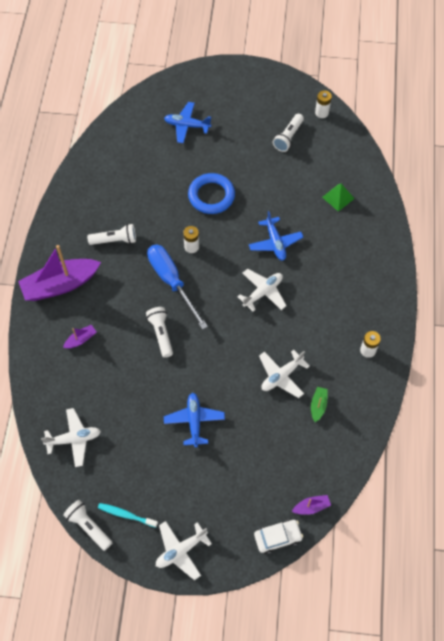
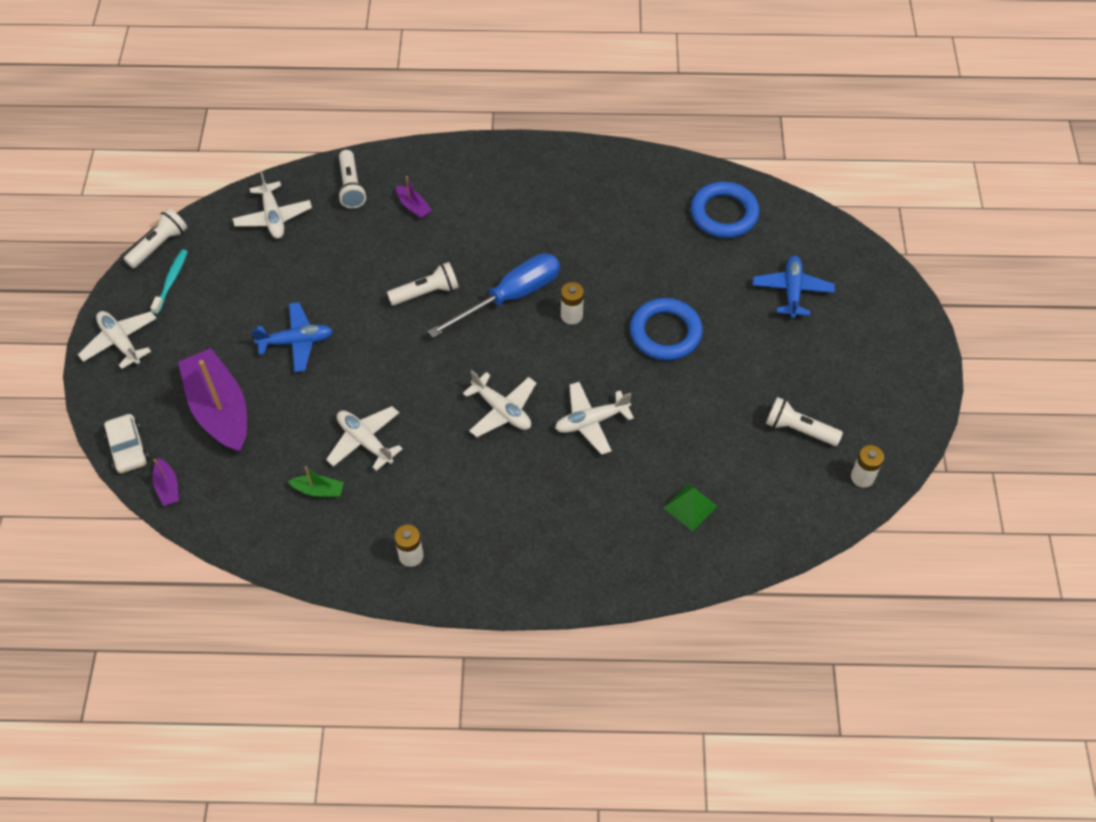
camera: 85 degrees right, 5 degrees down
(60, 285) = (494, 175): purple boat -> purple boat (219, 410)
(115, 240) = (572, 225): white flashlight -> white flashlight (351, 187)
(119, 152) = (724, 214): none -> blue ring
(275, 243) = (591, 421): blue plane -> white plane

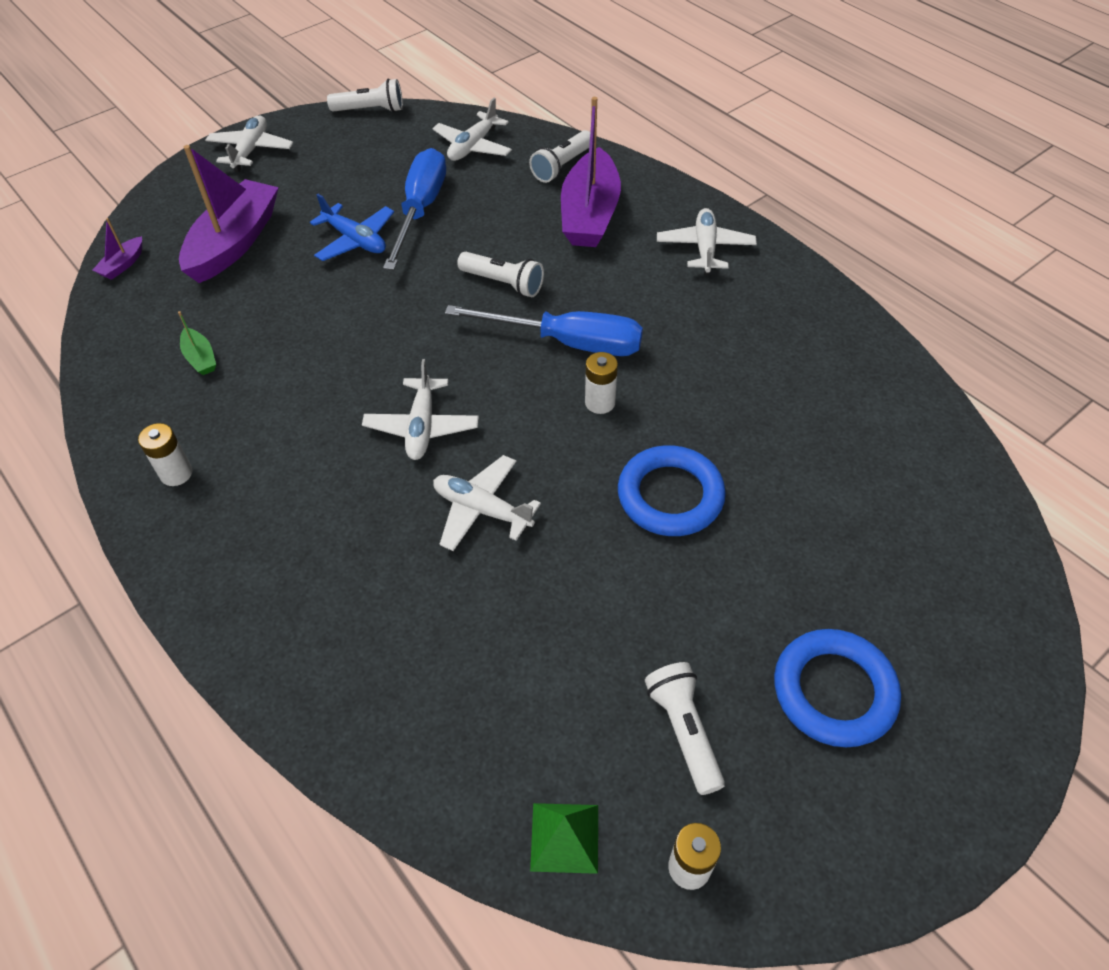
camera: 50 degrees right, 5 degrees down
(128, 448) = (145, 219): white car -> none
(171, 281) = (341, 137): turquoise toothbrush -> none
(307, 288) = (420, 210): none -> blue screwdriver
(365, 441) = (286, 353): white plane -> white plane (705, 248)
(413, 206) = (590, 214): purple boat -> purple boat, size x2.34
(690, 507) = (454, 686): green pyramid -> green pyramid (565, 837)
(724, 214) = (892, 439): blue ring -> blue ring (834, 691)
(792, 291) = (874, 578): blue plane -> none

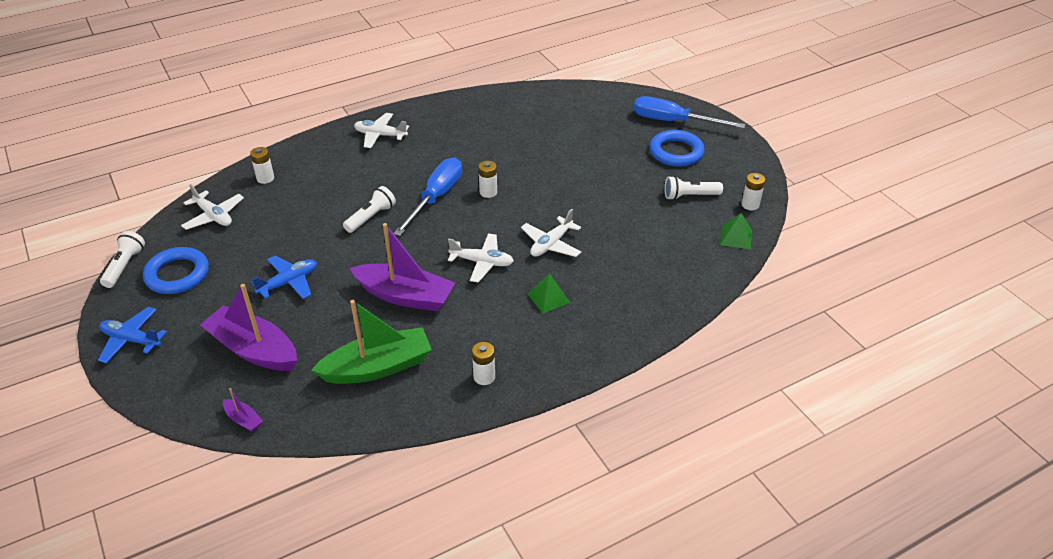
camera: 80 degrees left, 10 degrees down
(200, 358) = (377, 367): green boat -> green boat, size x2.34
(251, 150) = (131, 340): white plane -> blue plane
(347, 526) = (548, 298): none -> green pyramid
(420, 210) = (273, 248): blue screwdriver -> blue screwdriver (673, 121)
(562, 166) = (265, 178): white flashlight -> white battery
(590, 214) = (323, 173): purple boat -> purple boat (405, 296)
(670, 496) = (560, 178): blue ring -> blue ring (177, 274)

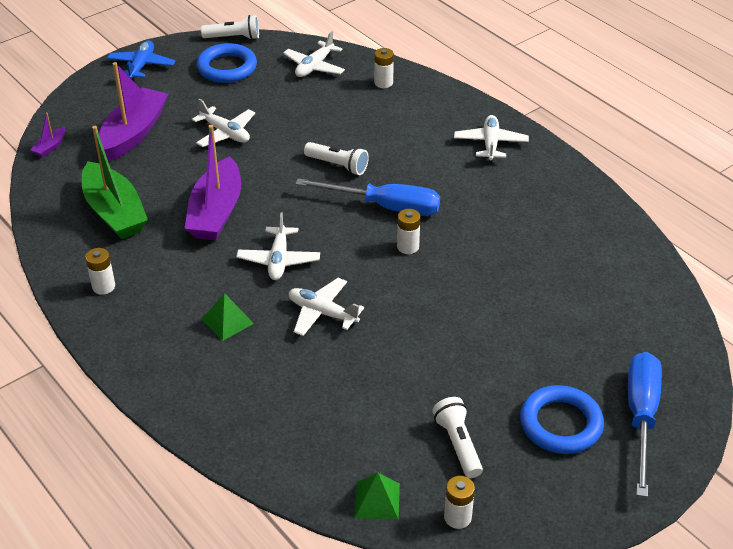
camera: 80 degrees right, 0 degrees up
(289, 282) = (225, 133): blue plane -> white plane

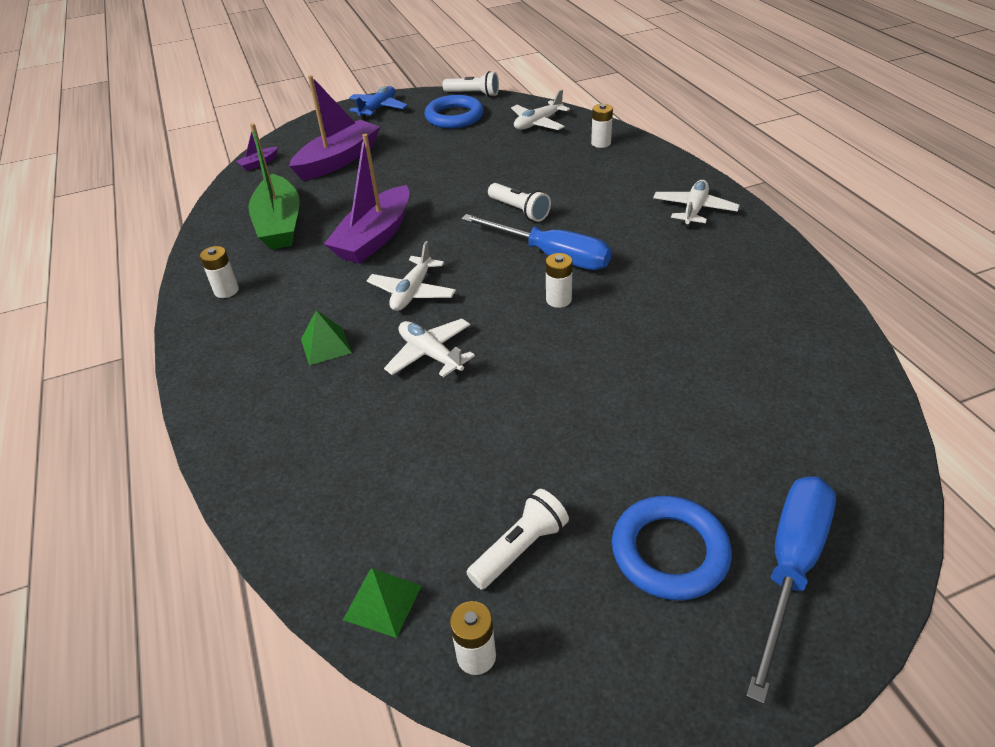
camera: 20 degrees right, 0 degrees up
(225, 133) = (423, 169): white plane -> none
(458, 444) = (520, 548): white flashlight -> white flashlight turned 45 degrees clockwise

